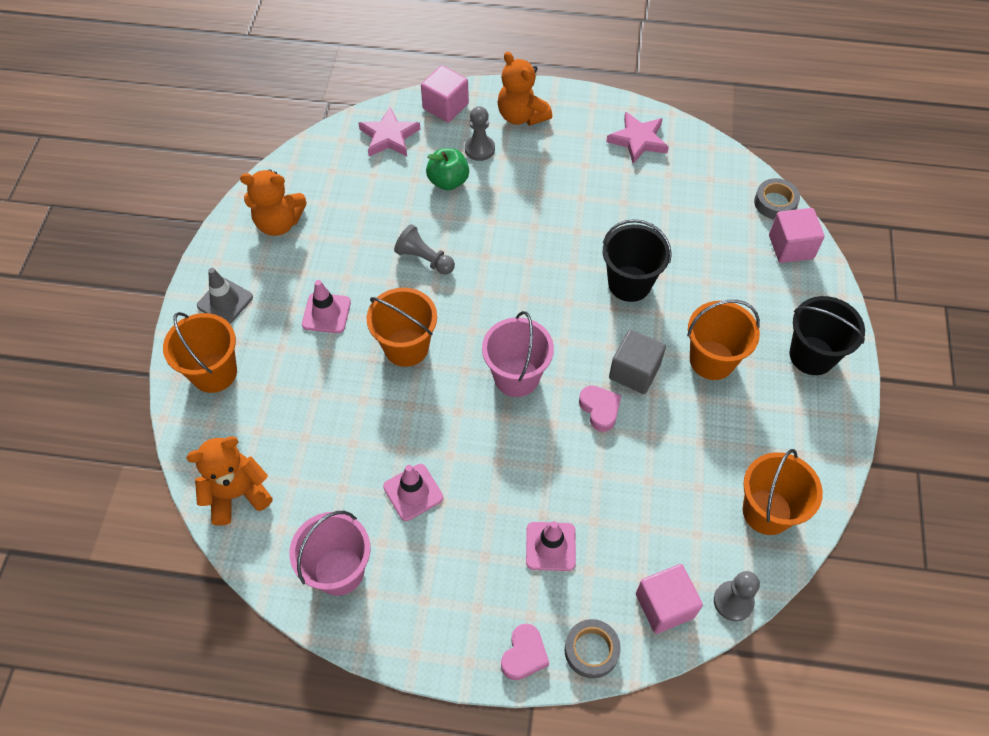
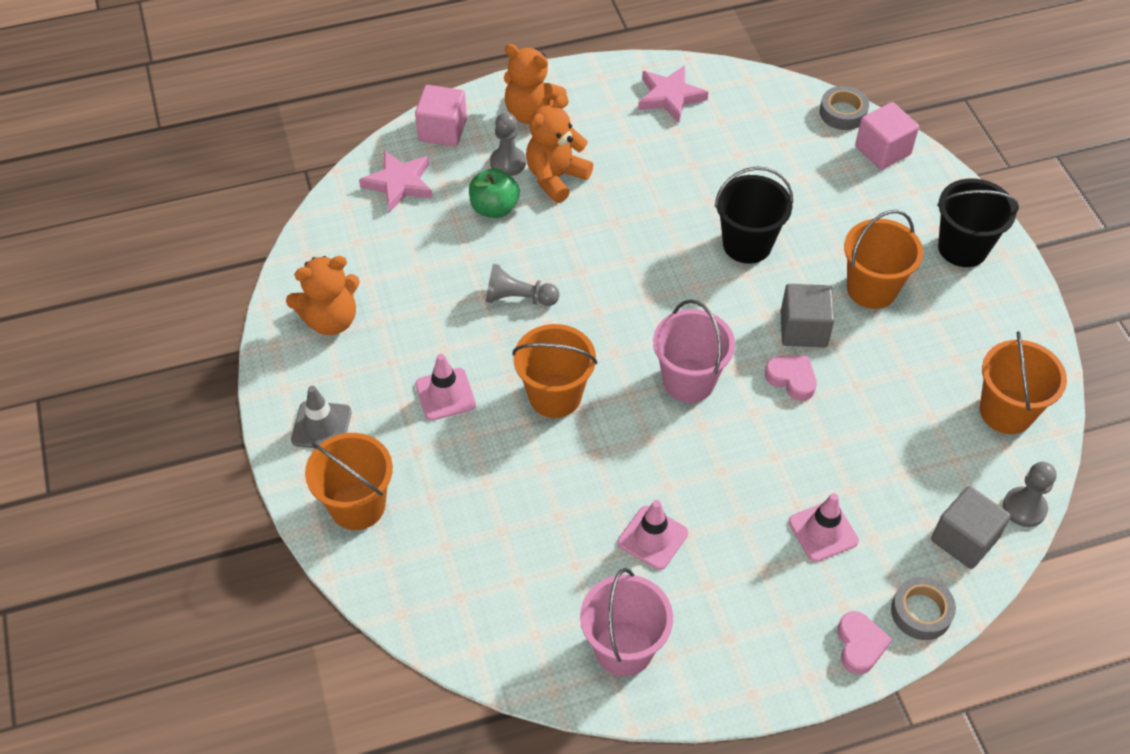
camera: 25 degrees left, 5 degrees down
(237, 494) = (464, 619): orange teddy bear -> orange teddy bear (556, 177)
(664, 605) = (964, 539): pink cube -> grey cube

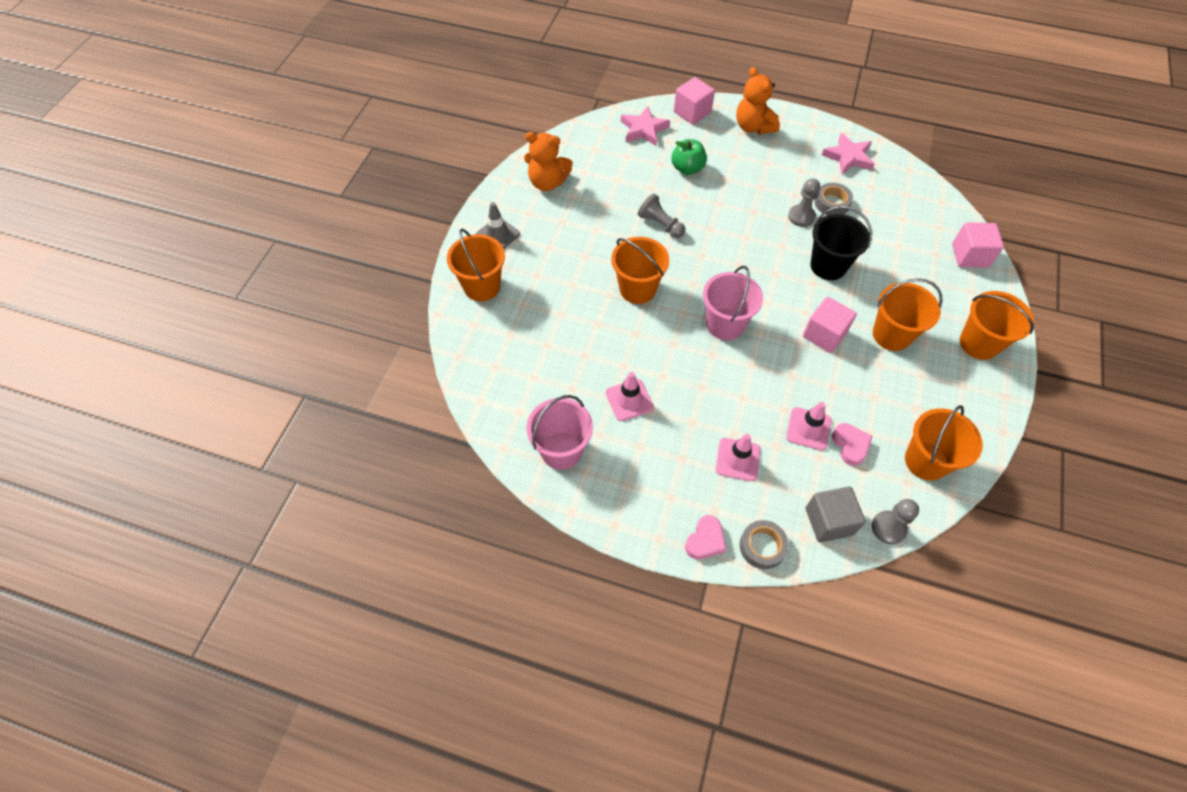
camera: 35 degrees right, 5 degrees up
(445, 394) = (576, 254): pink traffic cone -> pink traffic cone (808, 429)
(508, 163) = (716, 147): grey pawn -> grey pawn (801, 216)
(556, 177) = (738, 169): orange teddy bear -> none
(791, 379) = (792, 359): pink heart -> pink heart (850, 445)
(803, 329) = (824, 334): grey cube -> pink cube
(843, 113) = (960, 220): grey tape -> grey tape (832, 203)
(962, 248) = (979, 343): black bucket -> orange bucket

